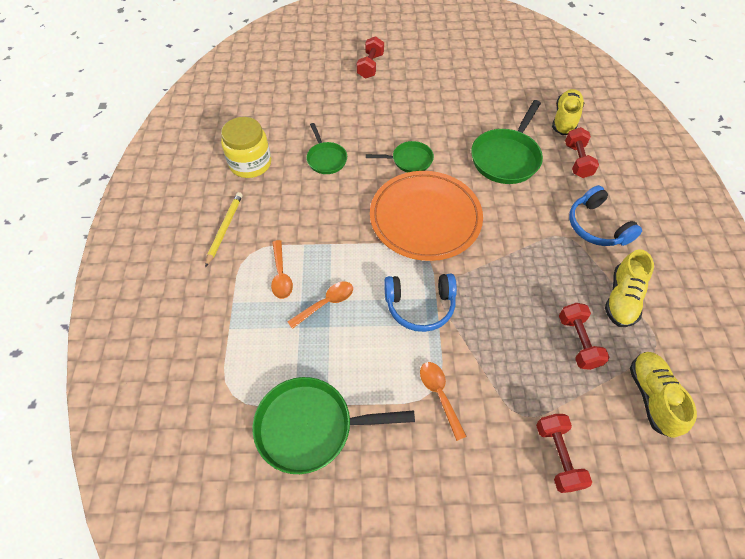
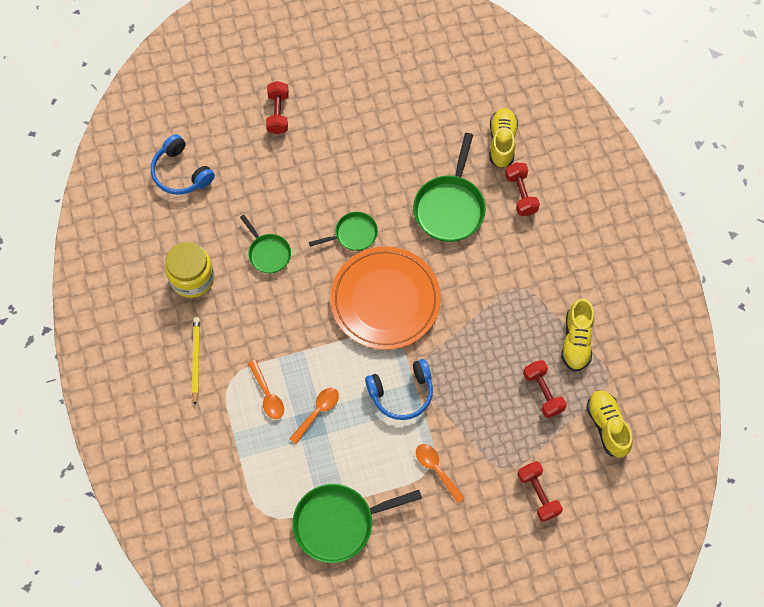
camera: 15 degrees left, 10 degrees up
(596, 226) = (547, 269): blue headphones -> blue headphones (181, 173)

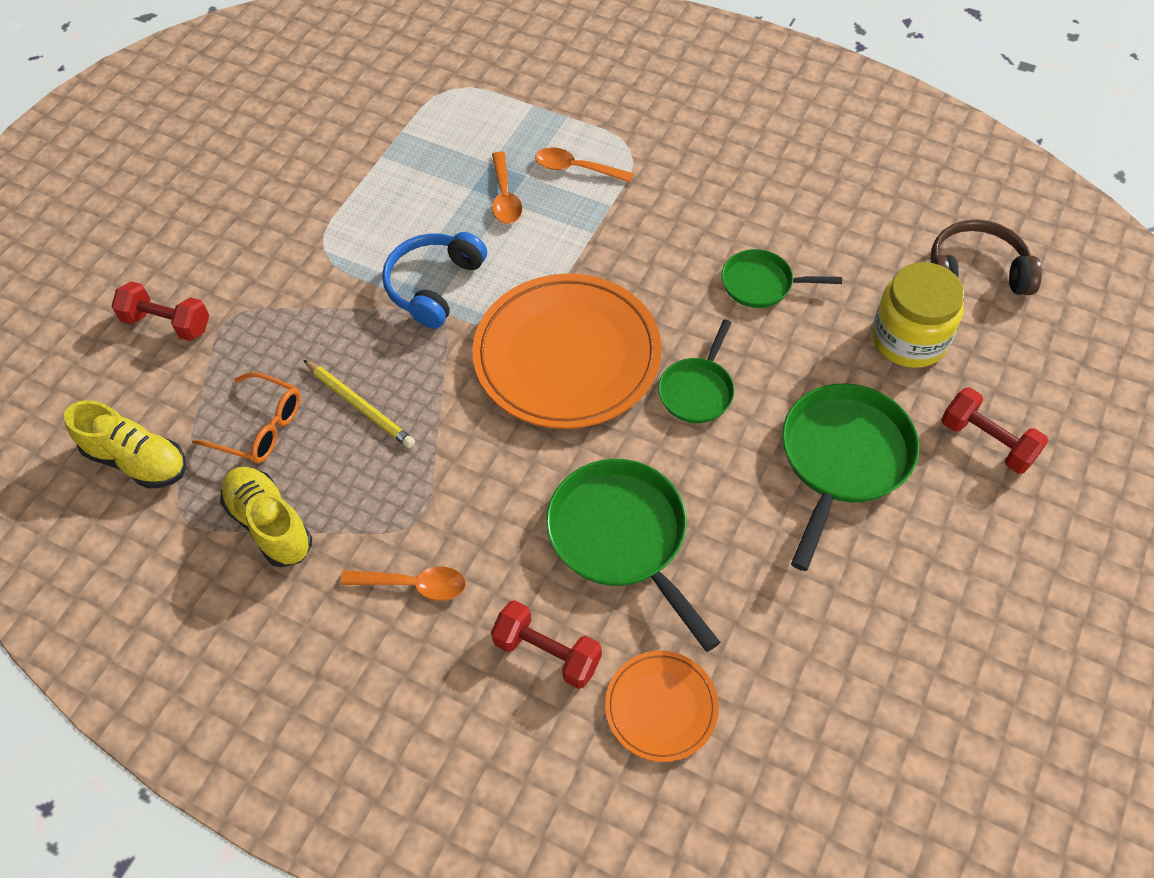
camera: 135 degrees right, 10 degrees down
(181, 173) = (975, 272): blue headphones -> brown headphones
(192, 278) = (800, 193): yellow jar -> yellow jar (909, 339)
(196, 360) = (688, 136): yellow pencil -> yellow pencil (359, 406)
(339, 523) = (369, 136): green pan -> green pan (842, 459)
(436, 469) = (313, 253): orange spoon -> orange spoon (413, 585)
(502, 142) = (661, 707): yellow shoe -> orange plate
(543, 392) = (259, 427): red dumbbell -> orange glasses

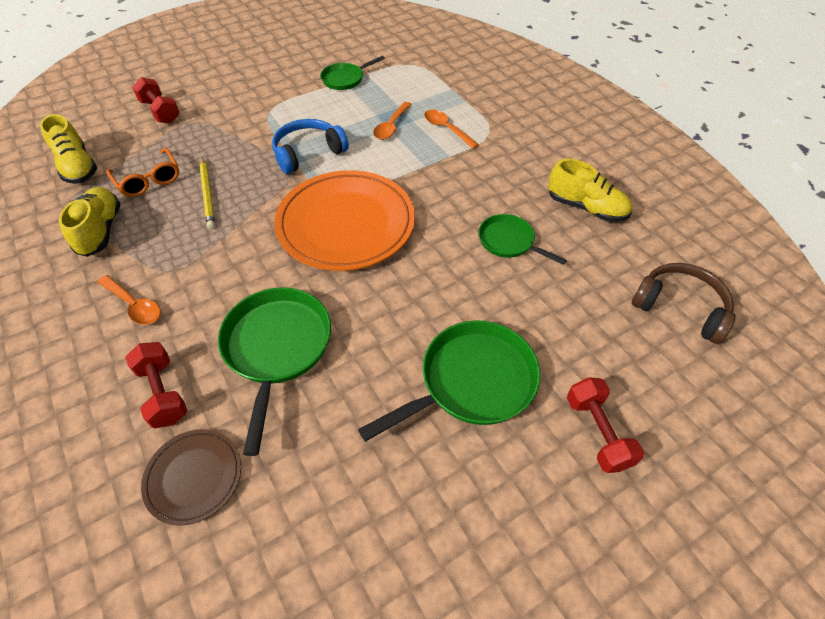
camera: 30 degrees right, 5 degrees down
(661, 707) = (194, 477): orange plate -> brown plate
(698, 390) = (409, 284): green pan -> green pan (345, 79)
(810, 200) = (586, 208): none -> yellow shoe
(909, 339) = (590, 327): yellow jar -> none

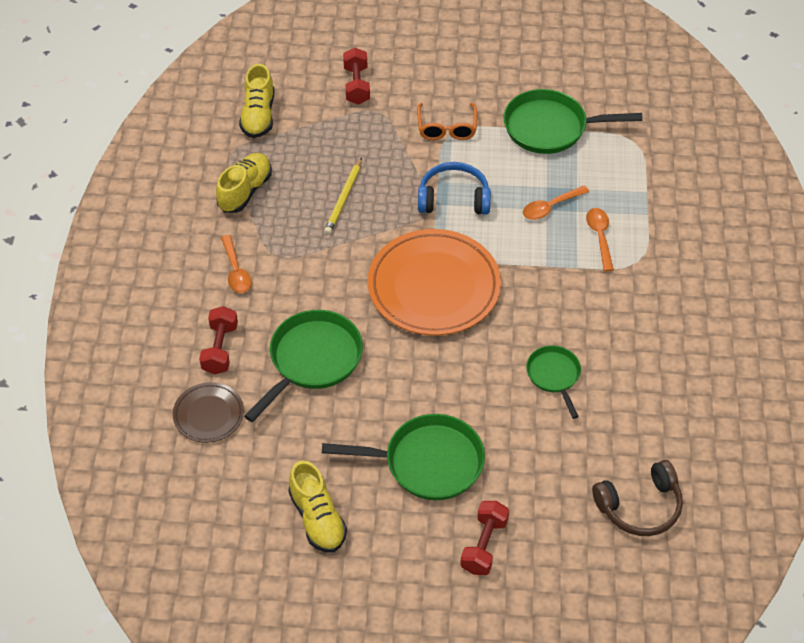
camera: 35 degrees right, 0 degrees up
(148, 180) = (306, 159): orange glasses -> orange glasses (447, 128)
(345, 79) = (551, 128): green pan -> green pan, size x1.71
(586, 208) = (651, 383): yellow shoe -> yellow shoe (317, 518)
(680, 308) = (640, 506): brown headphones -> brown headphones turned 90 degrees clockwise

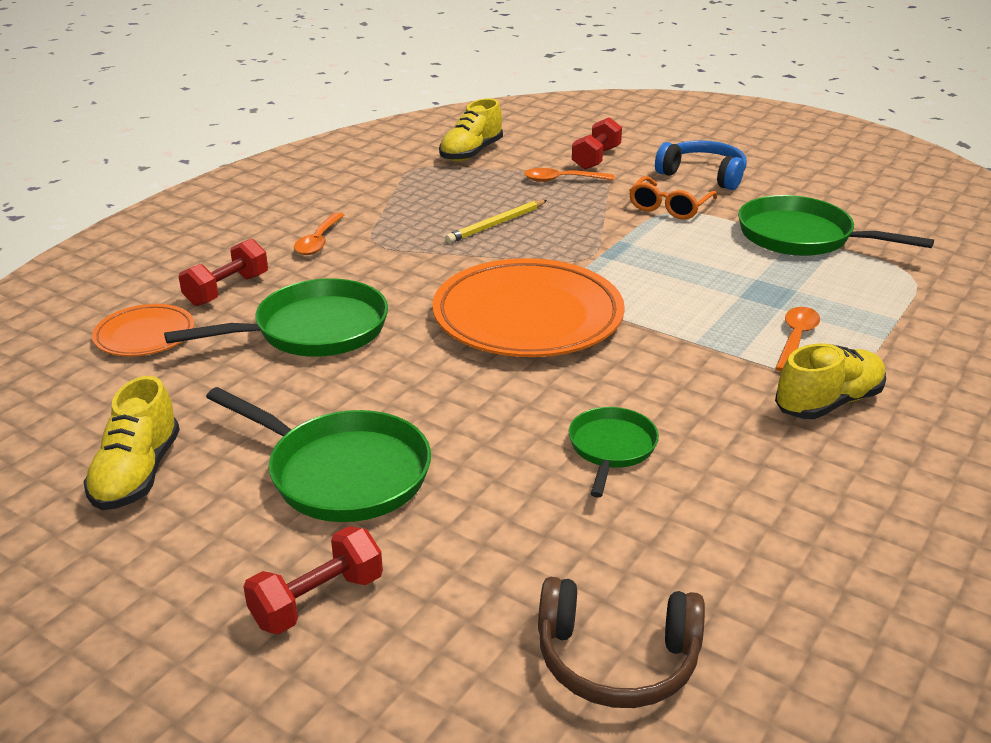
camera: 30 degrees right, 20 degrees down
(208, 415) = (145, 335): brown plate -> orange plate
(245, 191) = (398, 193): yellow shoe -> yellow shoe (828, 403)
(453, 198) = (625, 257): blue headphones -> blue headphones (703, 175)
(550, 207) = (746, 296): orange spoon -> orange spoon (562, 180)

